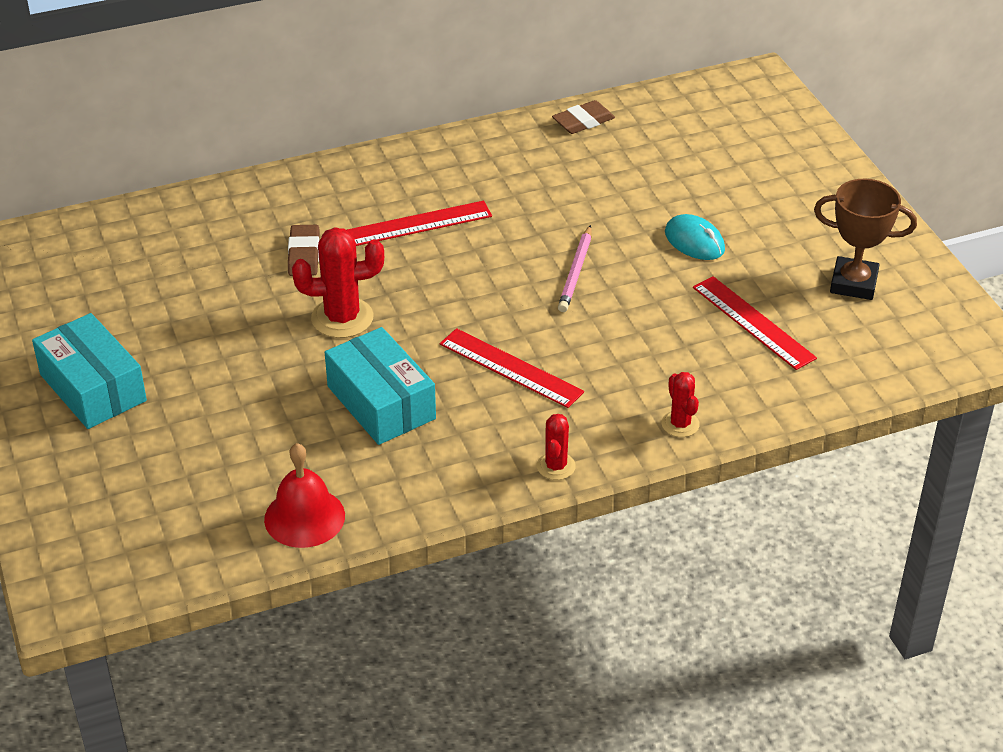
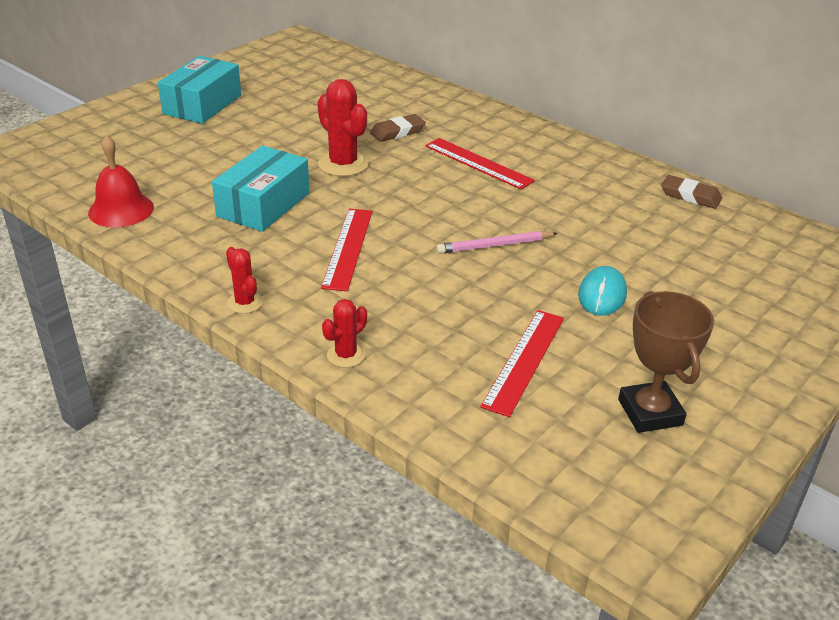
camera: 60 degrees right, 5 degrees down
(556, 466) = (245, 303): red cactus -> red cactus turned 75 degrees clockwise

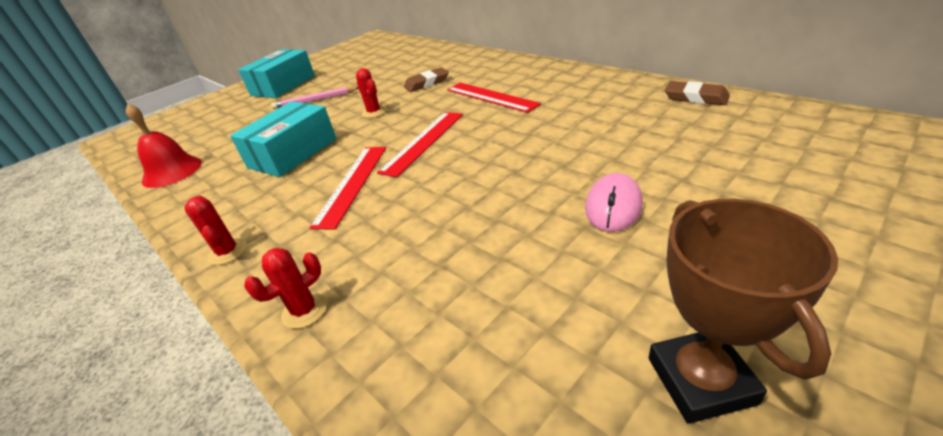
camera: 10 degrees right, 0 degrees up
(343, 164) = (374, 112): red cactus -> red cactus, size x0.58
(494, 245) = (497, 166): pink pencil -> pink pencil (315, 100)
(524, 361) = (518, 302): red ruler -> red ruler (423, 142)
(602, 295) = (613, 206): turquoise mouse -> pink mouse

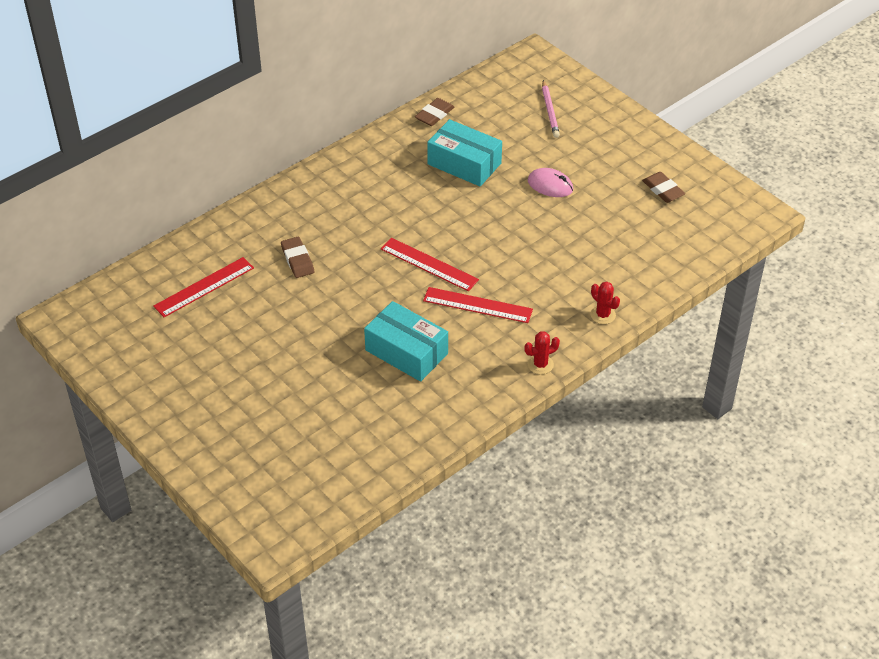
camera: 90 degrees left, 10 degrees up
(172, 171) = (399, 444): red bell -> none
(283, 85) = (206, 394): turquoise box -> turquoise box (464, 164)
(315, 100) = (283, 353): pink pencil -> pink pencil (550, 111)
(374, 112) = (348, 299): red cactus -> none
(491, 97) = (363, 217): red ruler -> red ruler (204, 287)
(700, 380) = (663, 190): brown trophy -> brown eraser

